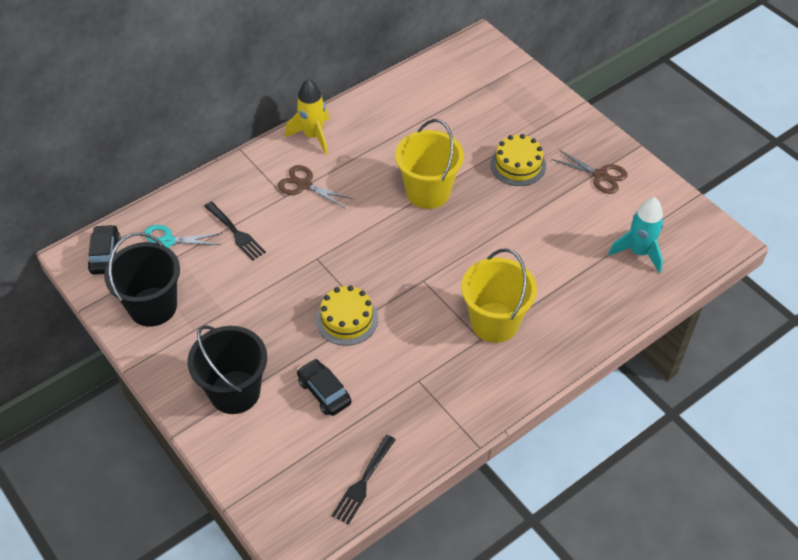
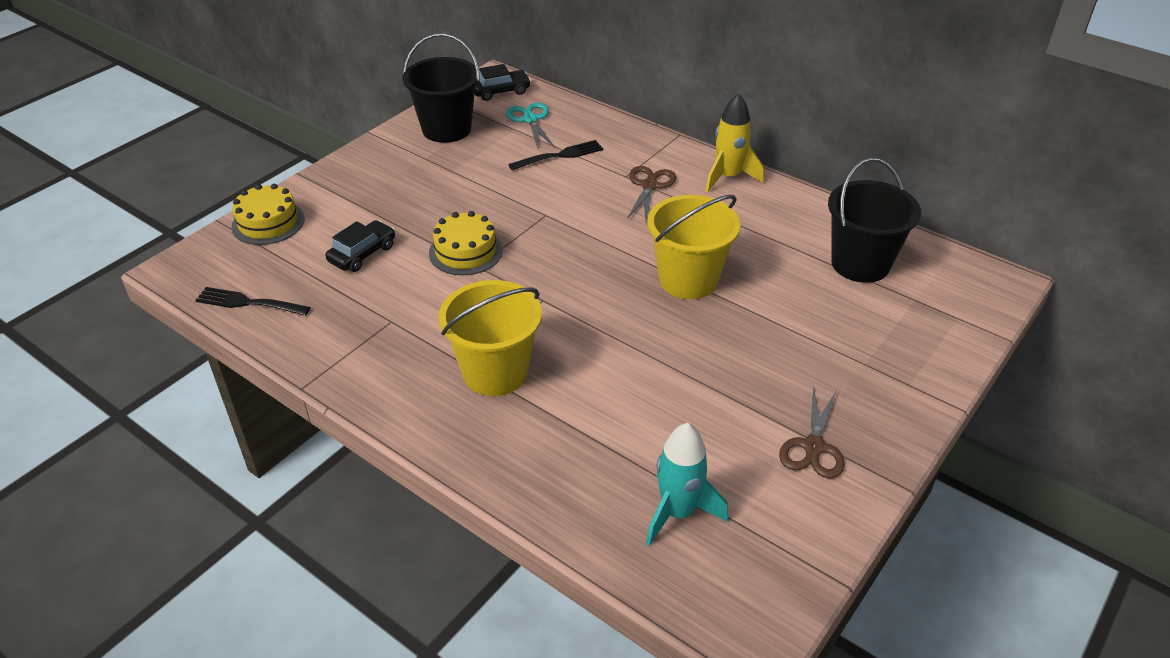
camera: 75 degrees right, 10 degrees down
(235, 232) = (559, 156): black fork -> black fork turned 150 degrees counterclockwise
(235, 392) = (353, 197): black bucket -> black bucket (860, 264)
(518, 165) = (783, 354): yellow cake -> yellow cake (268, 223)

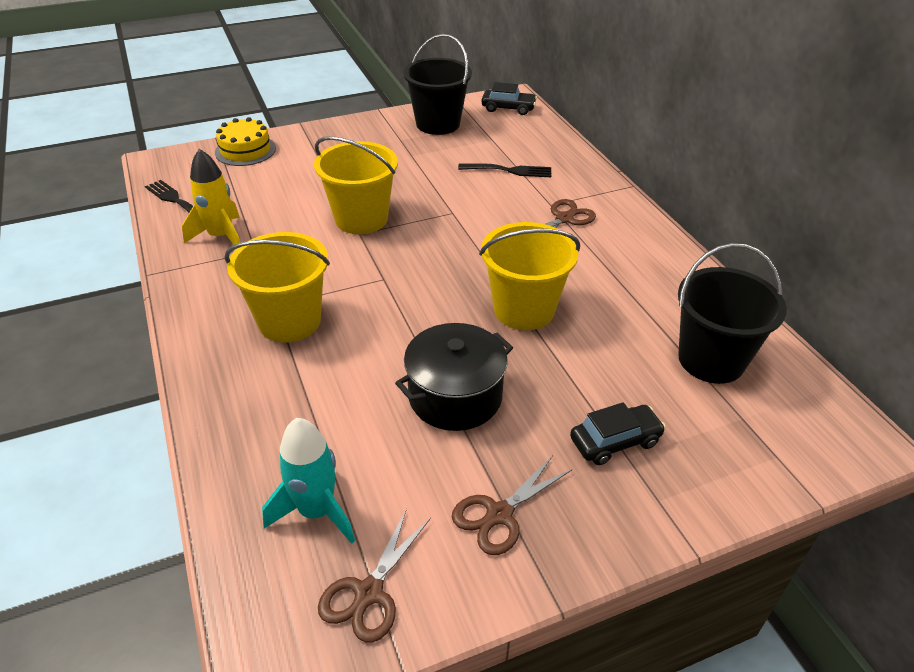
camera: 30 degrees right, 0 degrees up
(362, 254) = (285, 194): black car -> black car (615, 441)
(465, 251) = (361, 219): yellow cake -> yellow bucket
(530, 119) = (512, 136): turquoise scissors -> none
(699, 374) = (455, 396): none -> black pot
(728, 177) = (646, 235): yellow rocket -> yellow rocket (221, 237)
(774, 548) = (368, 593): none -> brown scissors

